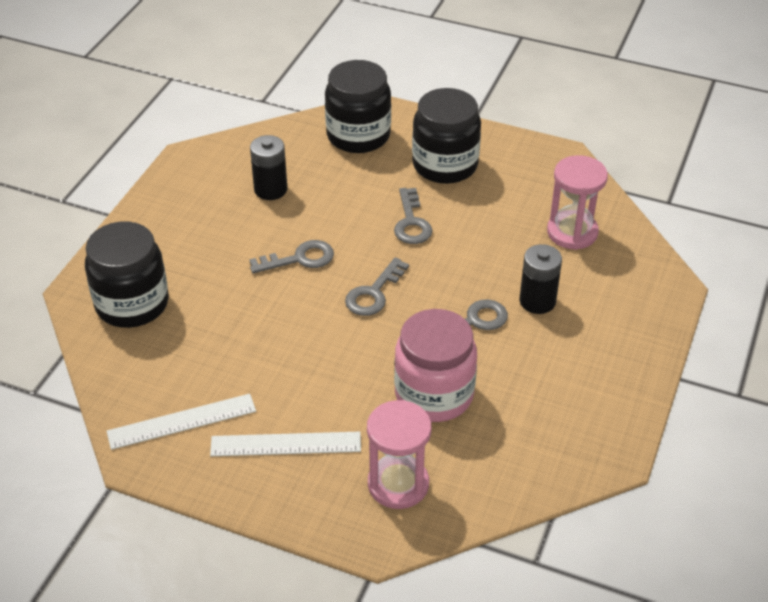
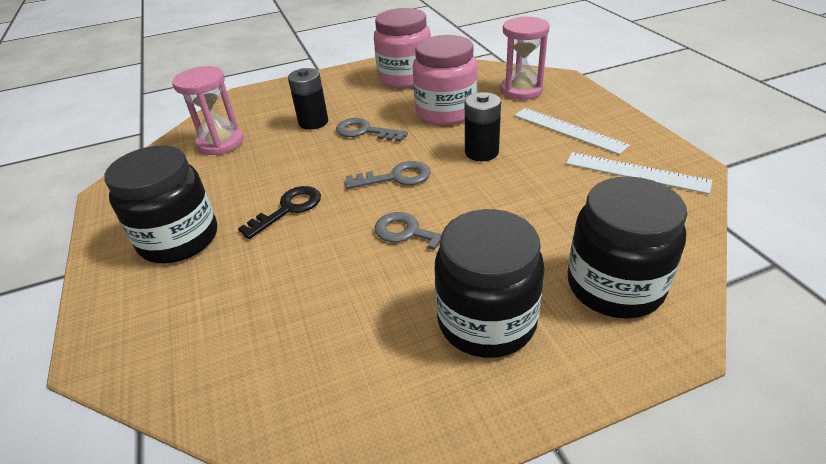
camera: 130 degrees left, 5 degrees down
(270, 189) = (340, 325): black battery -> black battery (481, 152)
(358, 135) = (169, 329): black jar -> black jar (486, 321)
(411, 222) = (288, 209): grey key -> black key
(555, 422) = (405, 78): none -> pink jar

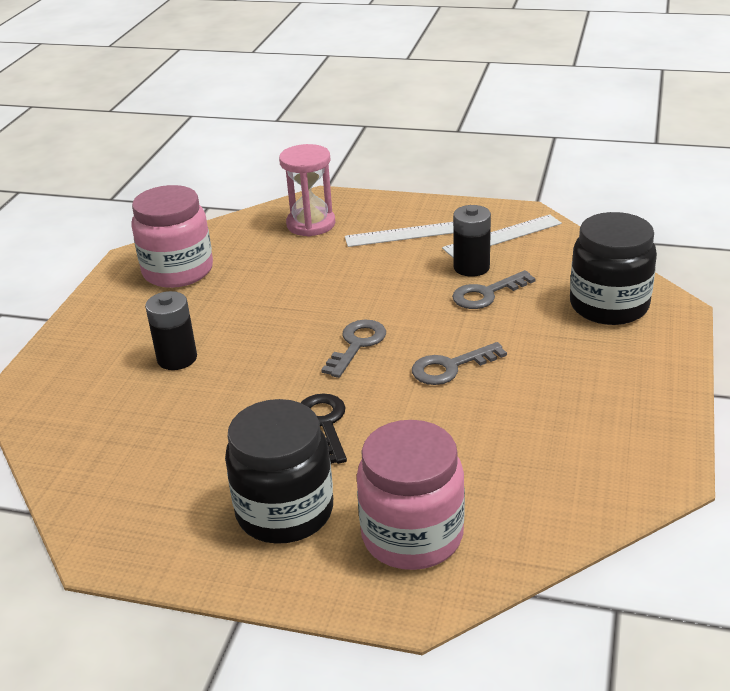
camera: 55 degrees left, 5 degrees down
(220, 143) = (119, 437): pink hourglass -> none
(365, 131) = (248, 333): grey key -> grey key (486, 294)
(446, 112) = (285, 276): pink jar -> pink jar (412, 535)
(481, 152) = (381, 286): black battery -> black battery (471, 267)
(486, 321) = (588, 372): black jar -> none

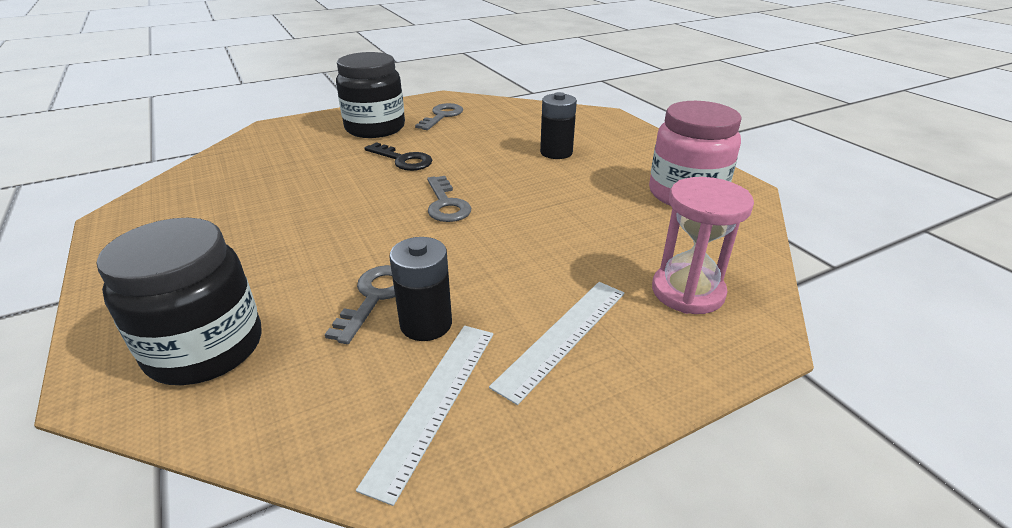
camera: 135 degrees right, 0 degrees up
(412, 535) = (292, 142): pink jar -> none
(450, 367) = (347, 219): grey key -> grey key (442, 116)

